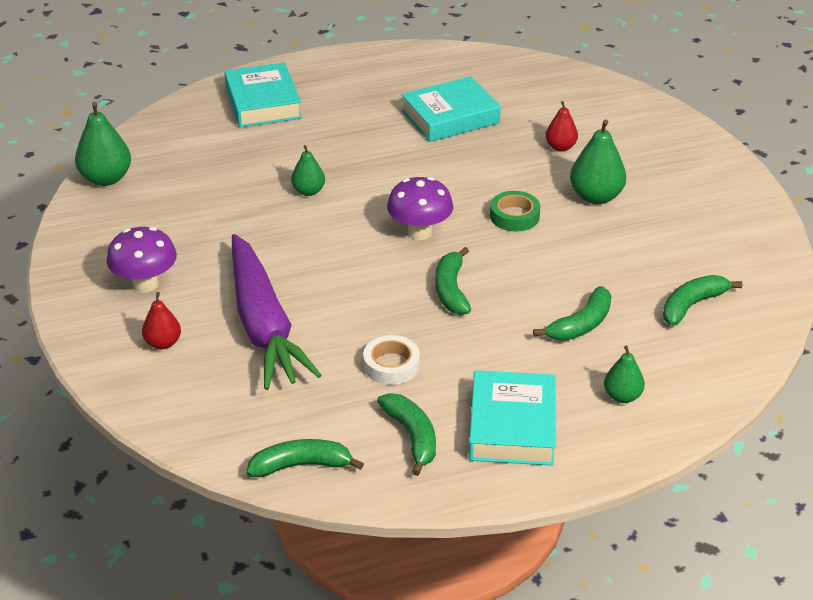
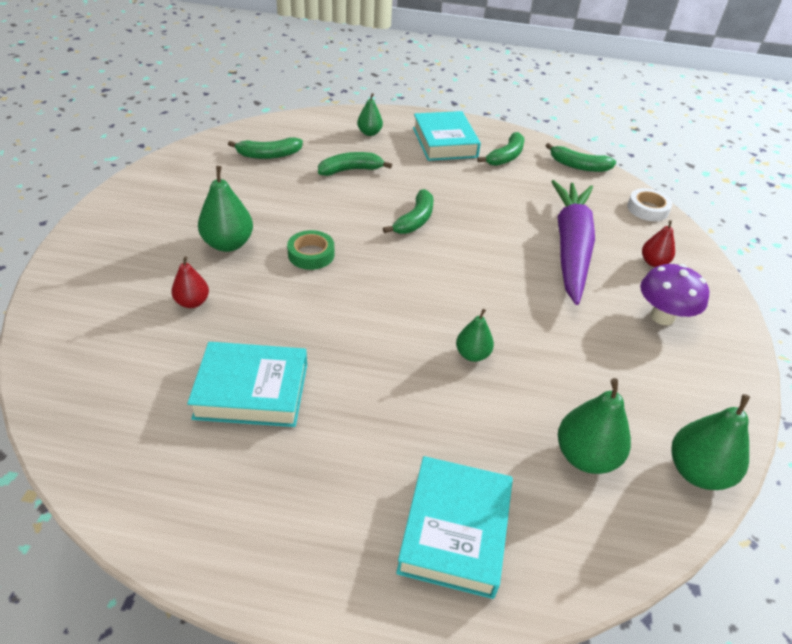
camera: 155 degrees left, 5 degrees up
(191, 161) = (585, 456): none -> green pear
(391, 365) = (493, 192): white tape -> white tape (647, 209)
(412, 437) = (506, 156): green banana -> green banana turned 150 degrees counterclockwise
(420, 232) = (400, 271): purple mushroom -> none
(512, 426) = (444, 142): turquoise book -> turquoise book turned 45 degrees counterclockwise

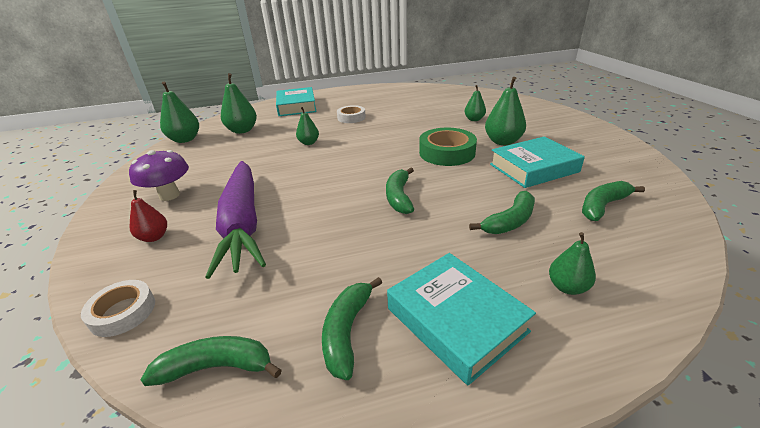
camera: 160 degrees right, 10 degrees down
(192, 302) = (474, 119): red pear -> green pear
(252, 391) = (404, 109): turquoise book -> turquoise book (533, 168)
(311, 254) = (447, 152): green tape -> green tape, size x1.58
(366, 406) = (351, 117): none -> white tape

